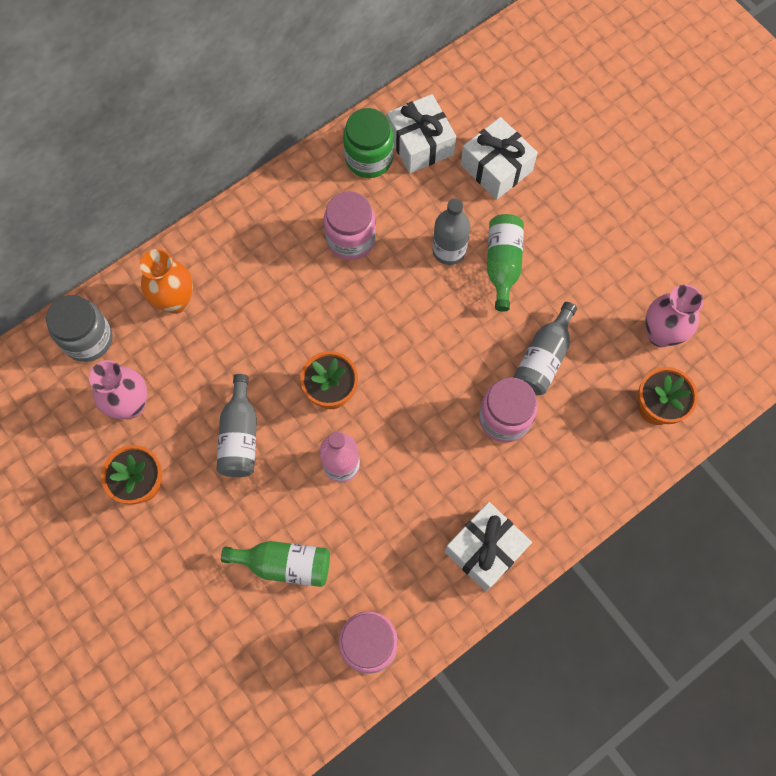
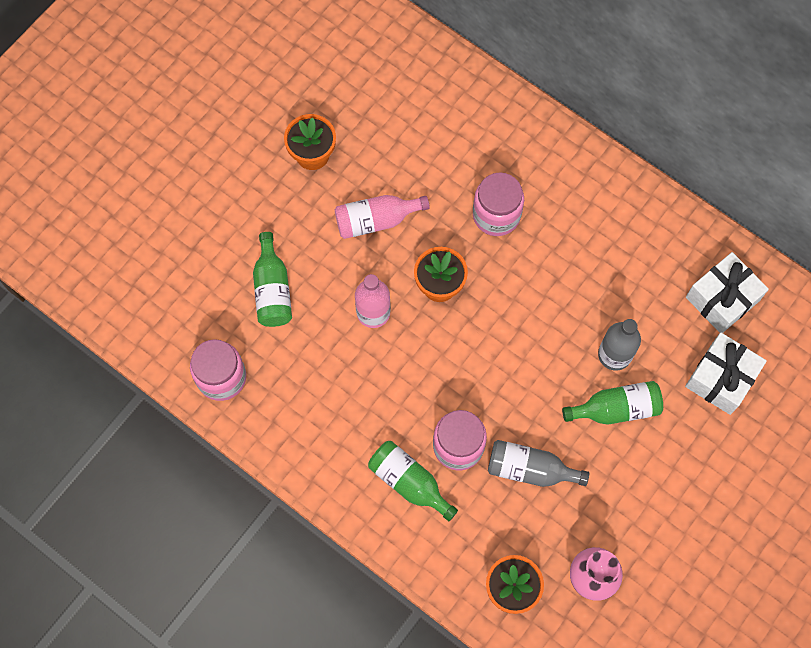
camera: 75 degrees right, 0 degrees up
(88, 339) = (428, 70): grey jar -> none
(131, 405) = (379, 123): pink vase -> none
(175, 301) = (486, 129): orange vase -> none
(240, 436) = (376, 220): grey bottle -> pink bottle
(351, 239) = (596, 262): pink jar -> pink jar (496, 215)
(369, 158) = (688, 255): green jar -> none
(485, 550) = (329, 457): white gift -> none
(530, 475) = (409, 482): none -> green bottle

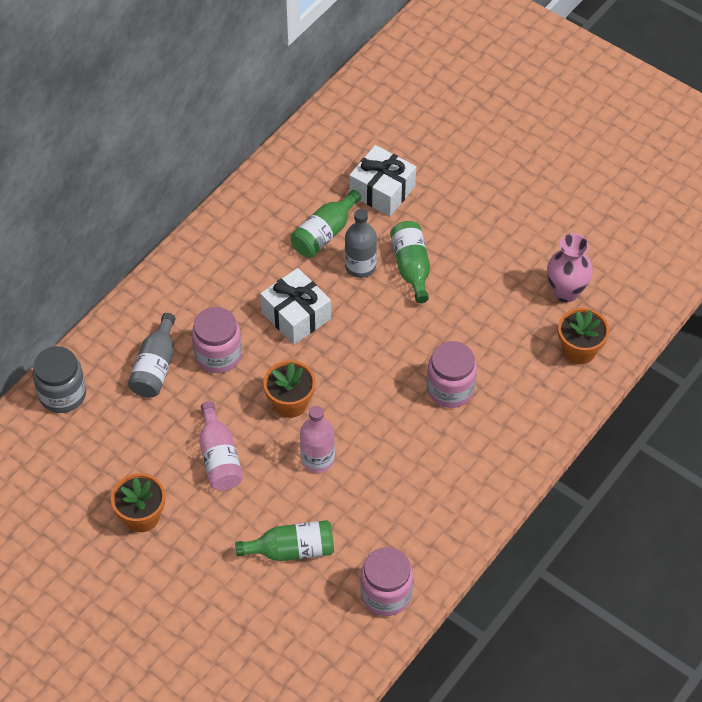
camera: 90 degrees left, 15 degrees down
(409, 482) = (486, 429): green bottle -> green bottle (324, 233)
(447, 76) = (62, 394): none -> grey jar
(530, 469) = (470, 333): grey bottle -> grey bottle (155, 367)
(722, 299) = (308, 185): white gift -> white gift (296, 315)

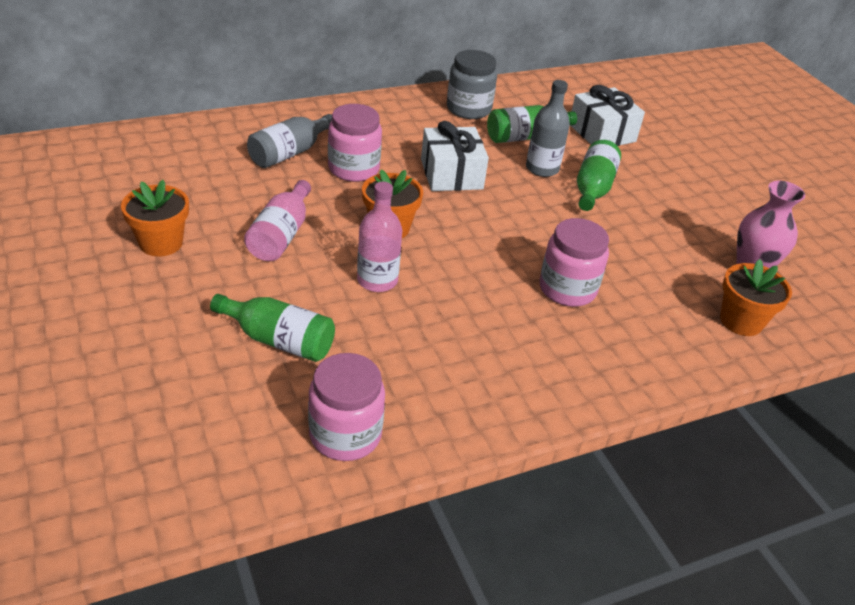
camera: 25 degrees right, 15 degrees down
(62, 394) = (191, 136): grey jar -> grey jar (468, 109)

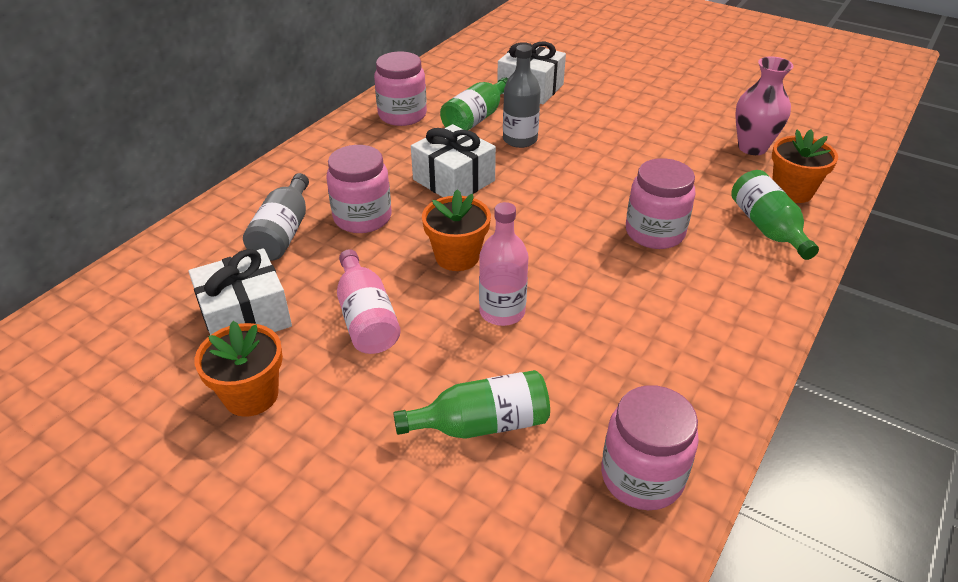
camera: 30 degrees left, 0 degrees up
(208, 194) = (245, 316): none -> white gift
(468, 109) = (402, 115): grey jar -> pink jar
(593, 188) = (576, 138): green bottle -> green bottle (767, 228)

